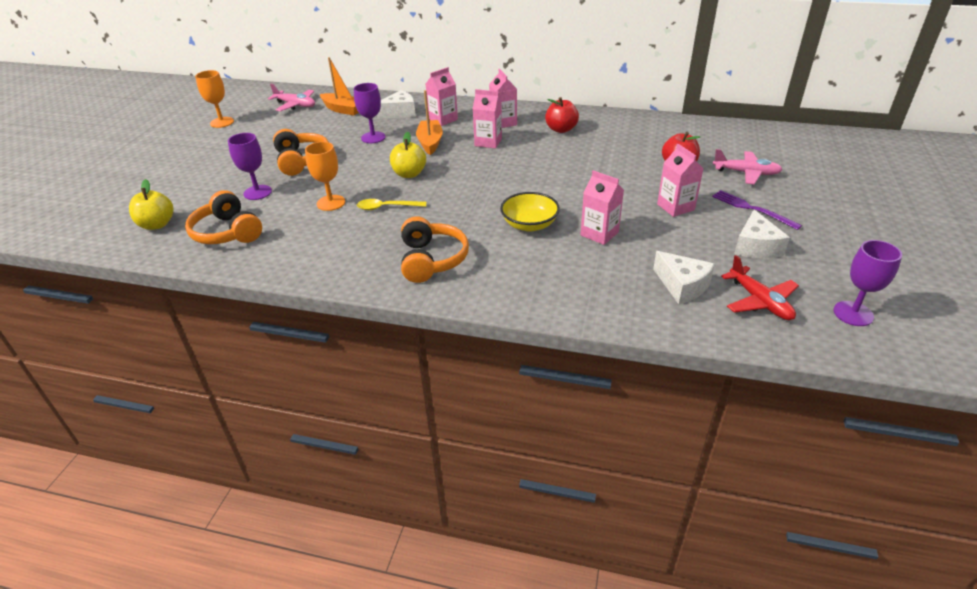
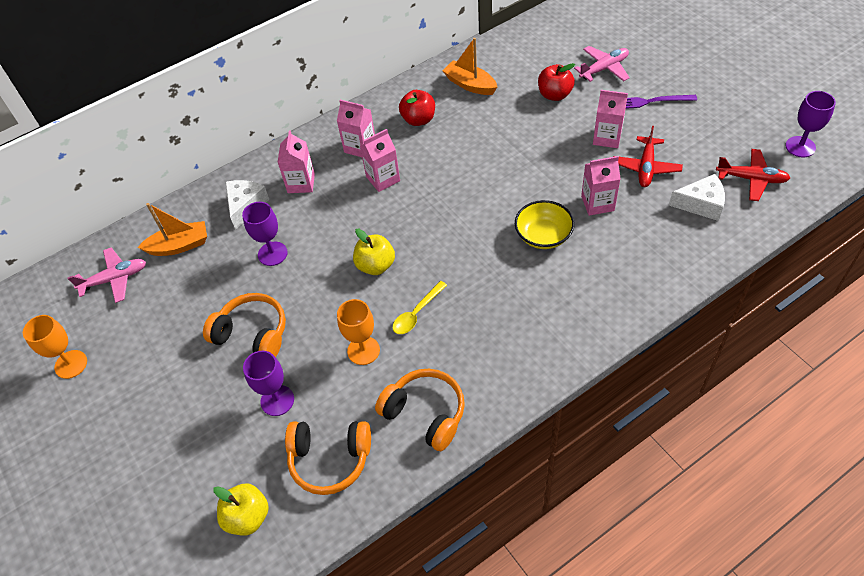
camera: 45 degrees left, 15 degrees up
(430, 142) = (335, 218): orange boat -> orange boat (470, 85)
(431, 260) = (531, 328): orange headphones -> orange headphones (425, 413)
(676, 239) = (646, 167): none -> red plane
(756, 246) = (694, 134): white cheese -> none

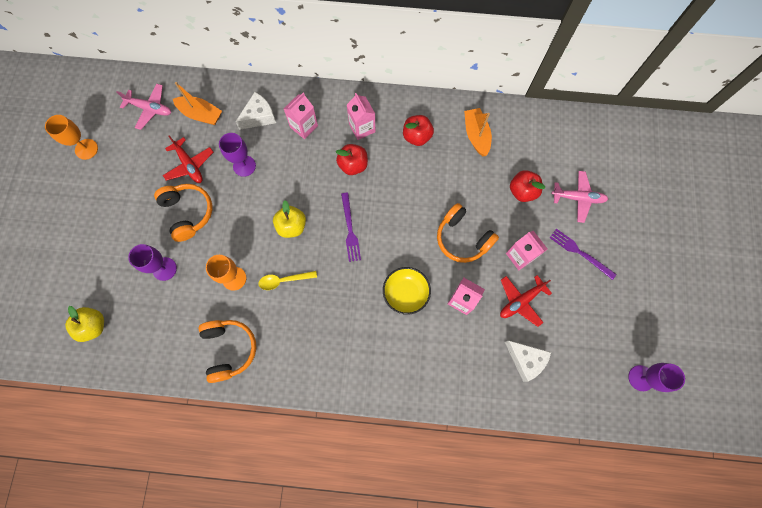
camera: 35 degrees right, 20 degrees up
(330, 459) = (159, 330): orange headphones -> orange headphones (462, 238)
(383, 179) = (353, 165): pink carton -> red apple
(436, 227) = (350, 229): none -> purple fork
(751, 179) = (579, 372): red plane -> red plane (189, 165)

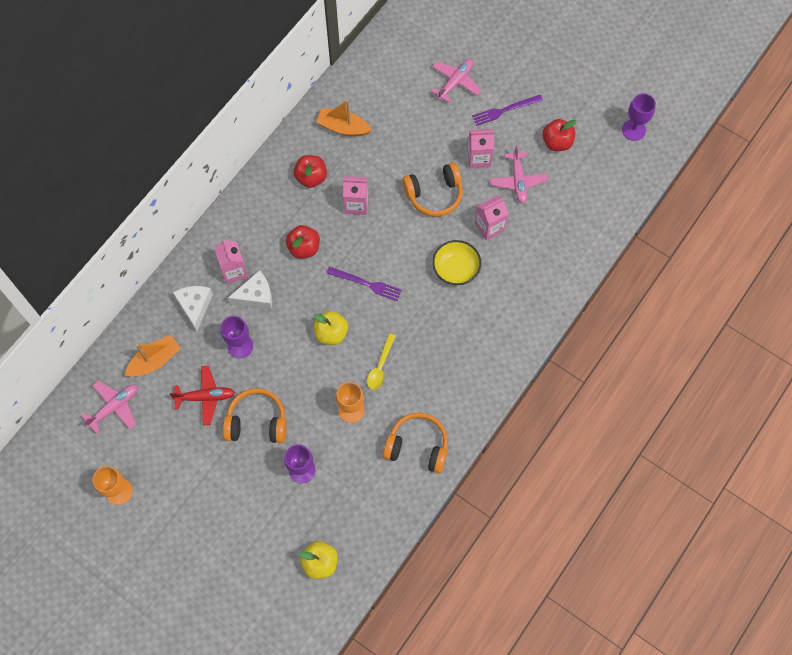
camera: 60 degrees left, 5 degrees down
(362, 128) = (270, 220): pink carton -> pink carton (356, 204)
(521, 301) = (518, 181): red plane -> pink plane
(522, 191) = (421, 121): red apple -> red apple (557, 142)
(525, 360) = (570, 206): white cheese -> white cheese (256, 296)

